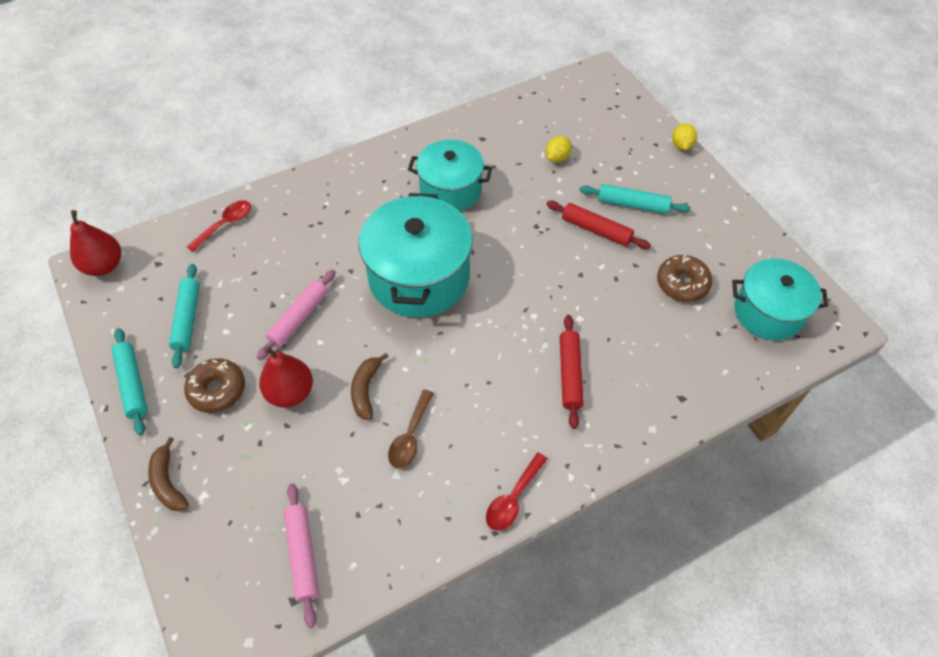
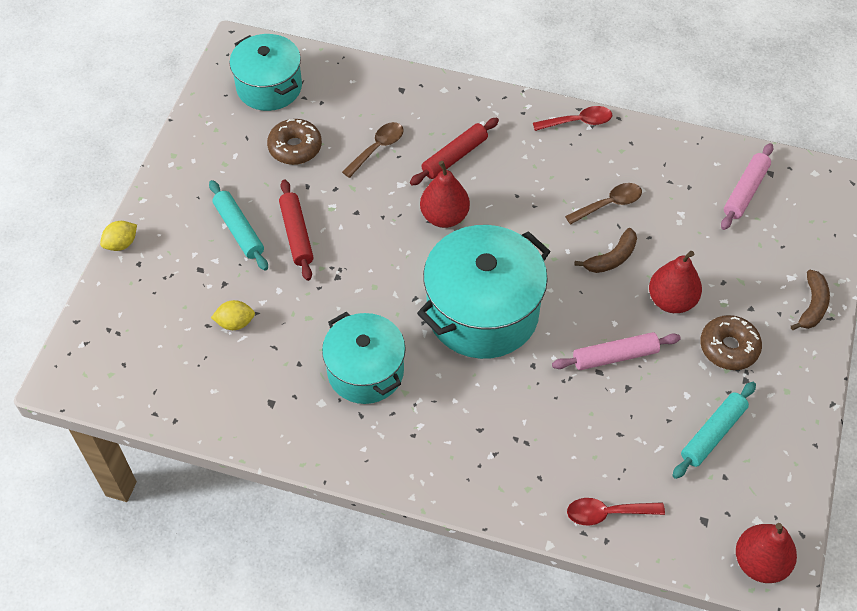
camera: 135 degrees left, 0 degrees up
(133, 384) = (798, 407): turquoise rolling pin -> none
(520, 320) = (444, 217): none -> red pear
(630, 332) = (377, 148): none -> brown spoon

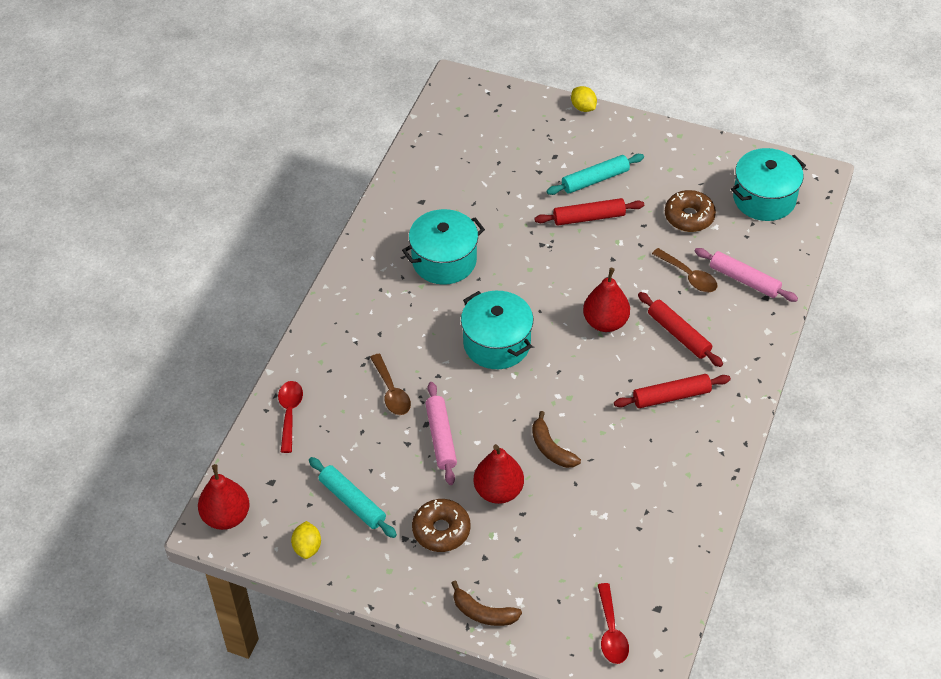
camera: 95 degrees right, 5 degrees down
(235, 323) = (499, 179): yellow lemon -> yellow lemon (307, 547)
(482, 312) = (497, 343): turquoise pot -> turquoise pot, size x0.66
(533, 162) = (671, 396): none -> red rolling pin
(578, 122) = (727, 440): red spoon -> red spoon (611, 632)
(609, 204) = (617, 454): brown spoon -> brown spoon (391, 392)
(745, 191) = (632, 579): pink rolling pin -> pink rolling pin (744, 280)

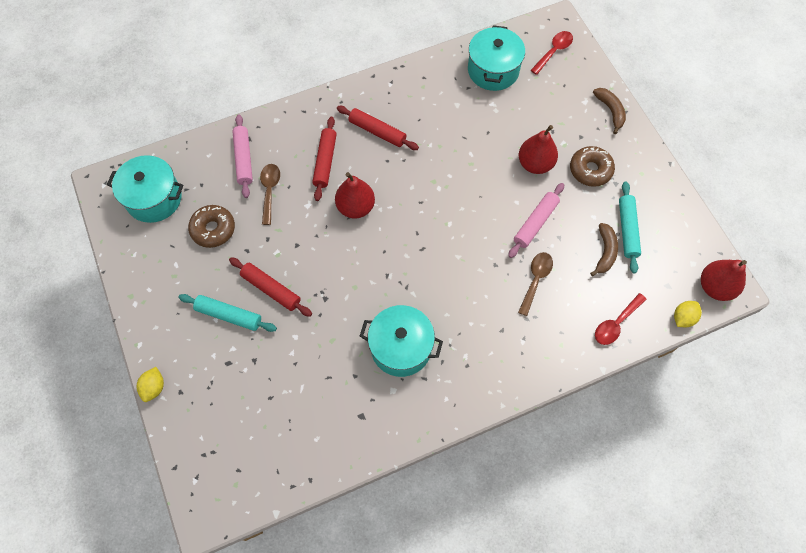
camera: 135 degrees left, 15 degrees up
(307, 547) = (679, 225): yellow lemon -> yellow lemon (683, 318)
(497, 343) = (436, 253): turquoise pot -> turquoise pot (493, 70)
(551, 448) = (479, 161): brown banana -> brown banana (605, 252)

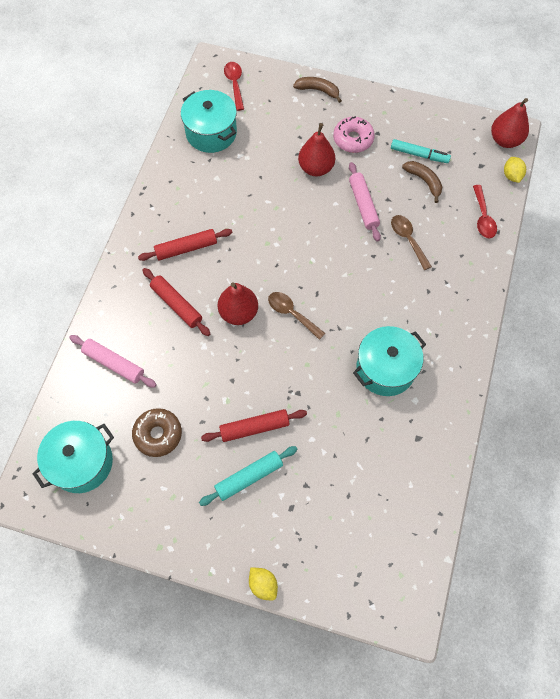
camera: 50 degrees left, 0 degrees up
(269, 191) = (163, 365): brown spoon -> brown spoon (291, 313)
(590, 170) = (353, 139): brown donut -> pink donut
(627, 229) = (419, 155): turquoise rolling pin -> turquoise marker

